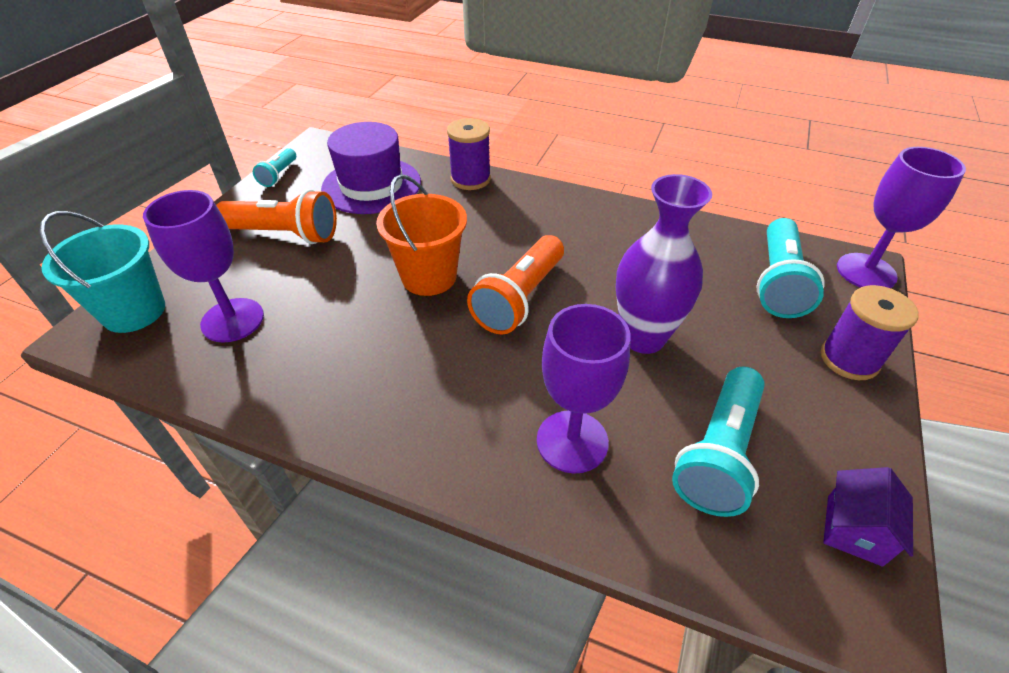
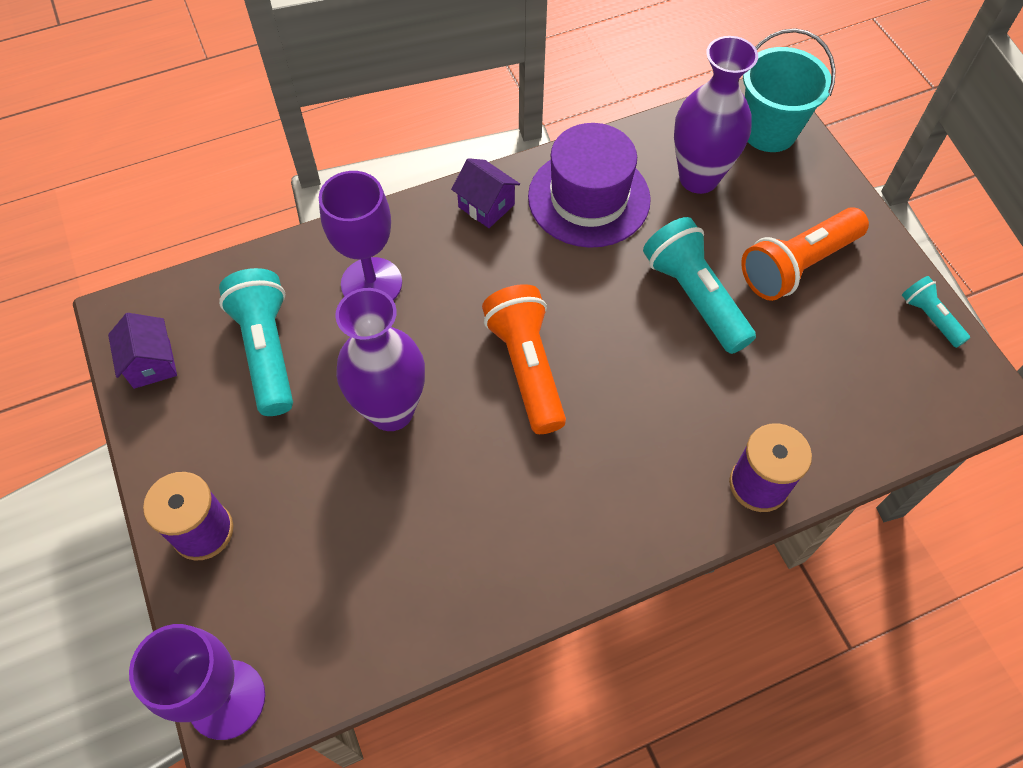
camera: 135 degrees right, 15 degrees up
(232, 320) = (698, 178): purple goblet -> purple vase
(371, 185) = (831, 383): purple hat -> purple hat (589, 198)
(399, 430) = (486, 206): none -> purple house
(429, 277) = (623, 326): orange bucket -> none
(778, 282) = (313, 594): turquoise flashlight -> turquoise flashlight (694, 297)

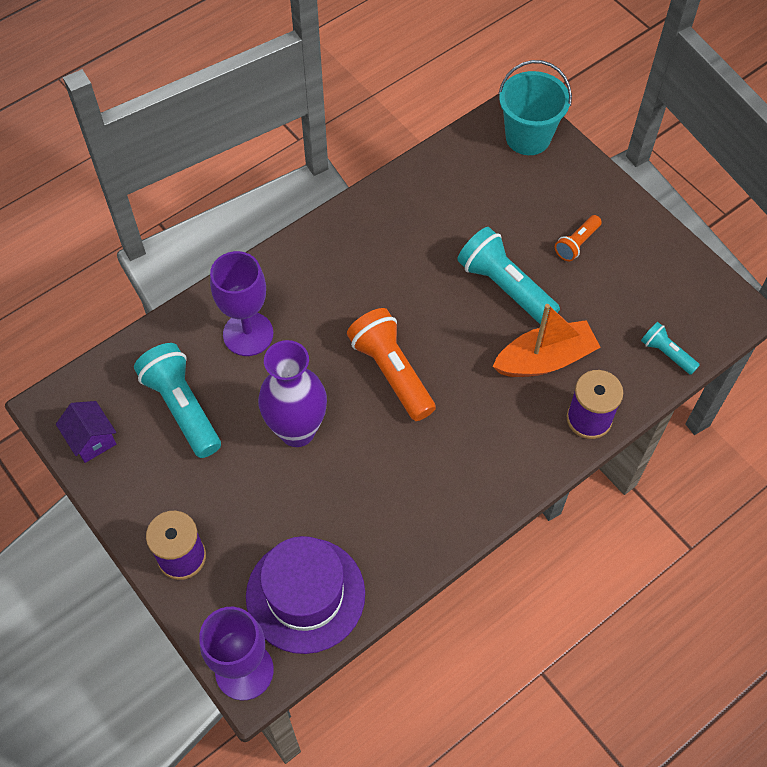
camera: 15 degrees left, 0 degrees up
(486, 206) = (320, 249): purple house -> none
(589, 198) = (400, 225): purple hat -> purple hat (305, 595)
(698, 178) = (482, 189): purple vase -> none
(721, 396) = (545, 359): none -> orange boat
(797, 265) = (577, 243): orange flashlight -> orange flashlight, size x0.53
(930, 318) = (684, 263): turquoise flashlight -> turquoise flashlight (666, 353)

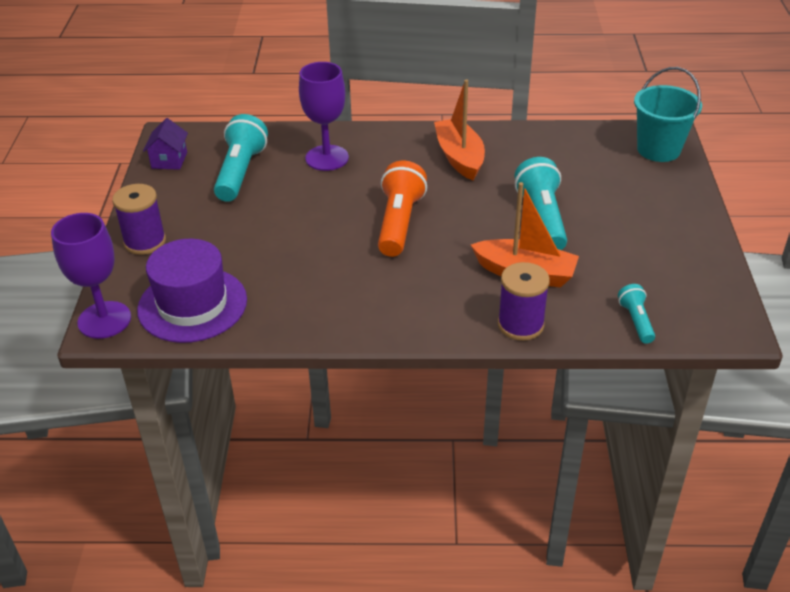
camera: 40 degrees right, 20 degrees down
(297, 430) = (296, 219): purple vase -> none
(369, 254) = (459, 157): none -> orange boat
(577, 243) = (631, 222): orange flashlight -> none

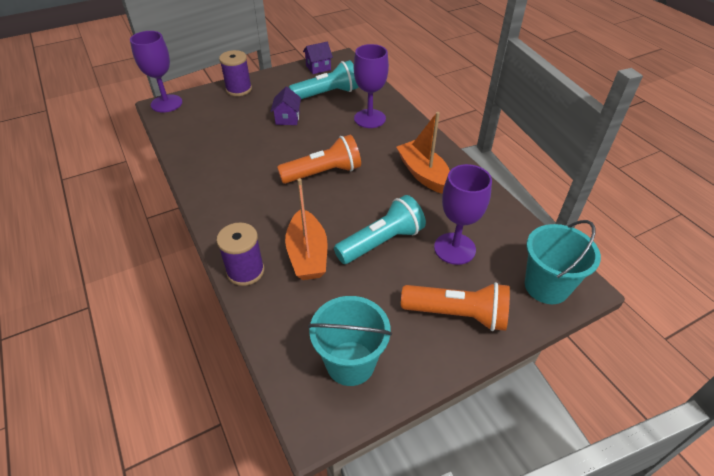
camera: 60 degrees right, 5 degrees up
(192, 305) = (193, 125): purple hat -> none
(262, 218) = (287, 118): none -> purple house
(459, 157) = (423, 174): orange boat -> orange boat turned 75 degrees counterclockwise
(581, 179) = (454, 248): none -> purple goblet
(636, 321) = (286, 341): turquoise flashlight -> none
(662, 208) = (457, 314): none -> orange flashlight
(683, 288) = (350, 363): none -> turquoise bucket

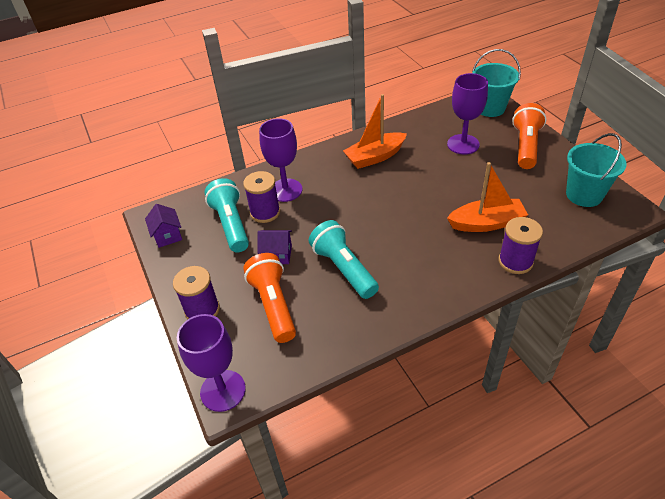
camera: 85 degrees left, 0 degrees up
(323, 173) = (376, 220): orange flashlight -> orange flashlight (273, 305)
(340, 109) = (265, 212): none -> purple spool
(381, 242) = (463, 181): turquoise flashlight -> turquoise flashlight (344, 269)

